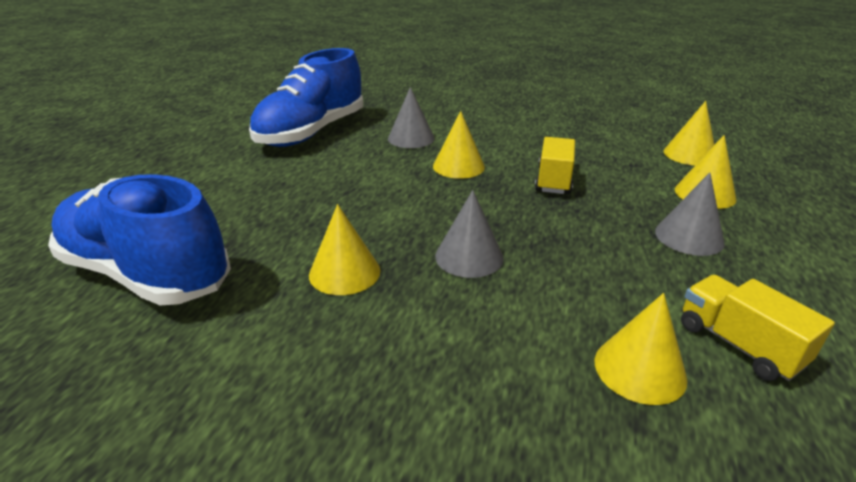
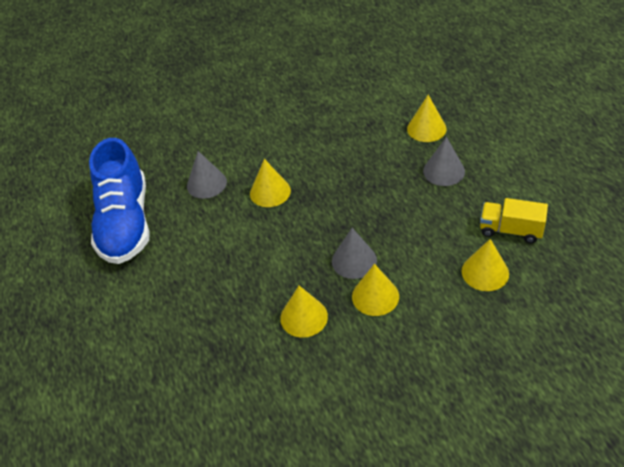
camera: 35 degrees left, 15 degrees up
(147, 274) = (196, 399): blue shoe -> none
(553, 180) = (339, 168): yellow truck -> none
(690, 154) = (392, 94): yellow cone -> yellow cone (375, 296)

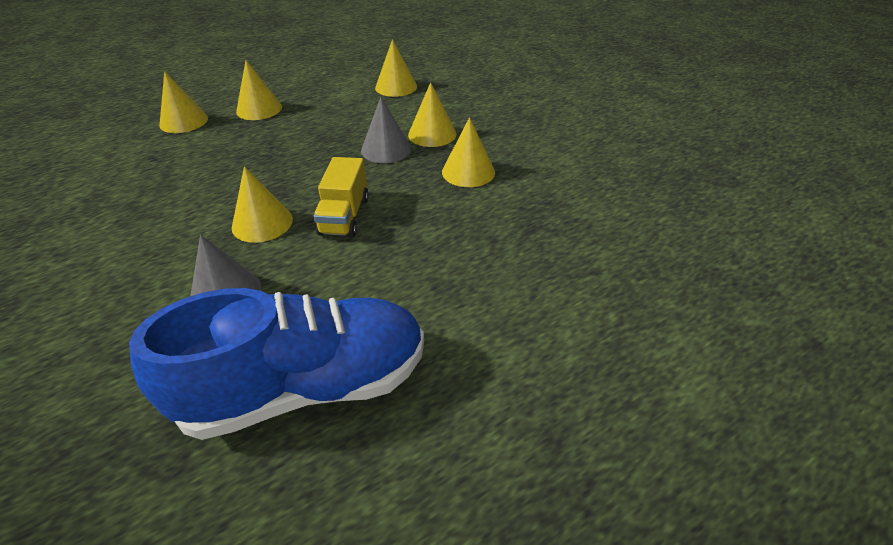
camera: 105 degrees left, 5 degrees down
(444, 171) = (259, 109): grey cone -> yellow cone
(510, 230) = (346, 78): yellow truck -> yellow truck (344, 216)

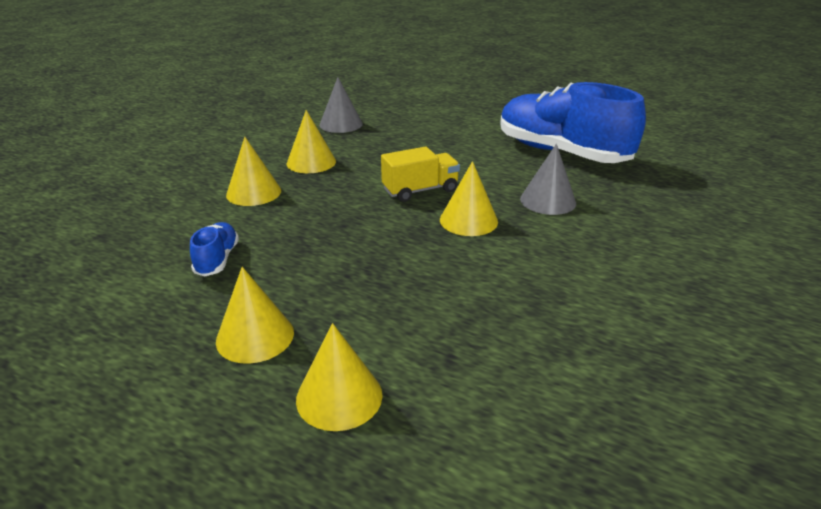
camera: 120 degrees left, 10 degrees down
(349, 109) = (217, 259): none -> blue shoe
(386, 149) = (301, 206): grey cone -> grey cone (341, 124)
(396, 87) = (133, 248): yellow cone -> none

